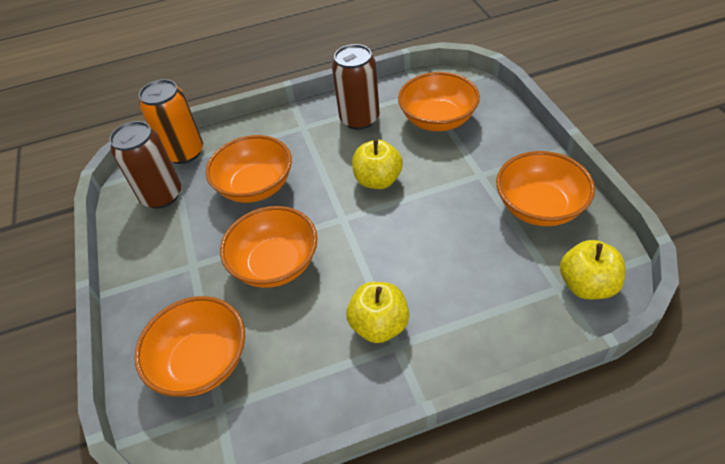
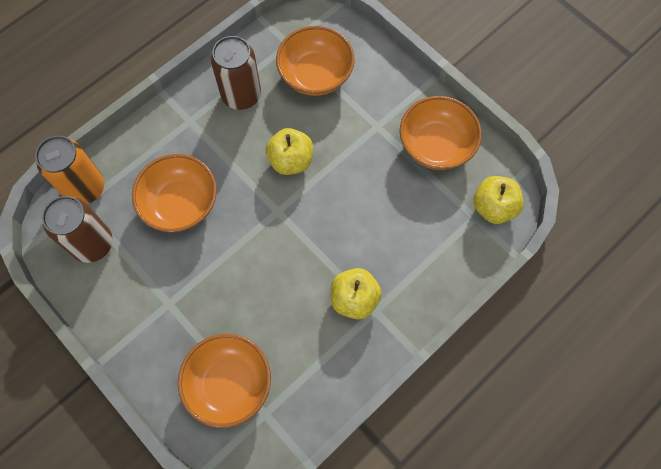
camera: 30 degrees left, 20 degrees up
(275, 264) = (242, 276): orange bowl -> none

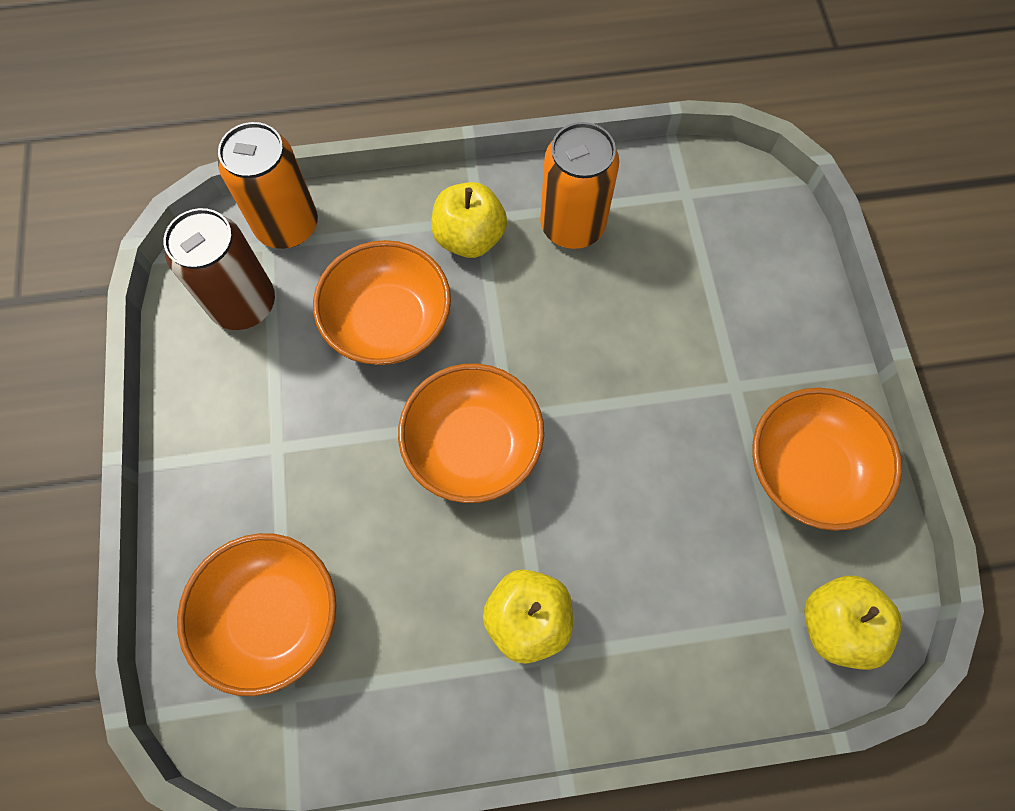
camera: 35 degrees right, 0 degrees up
(241, 95) = (572, 225): brown can -> orange can
(291, 161) = (577, 358): yellow apple -> yellow apple (469, 237)
(315, 75) = (695, 258): orange bowl -> orange bowl (473, 446)

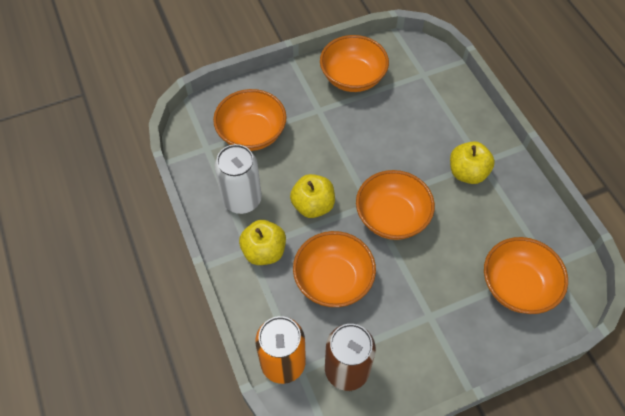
camera: 105 degrees left, 10 degrees down
(572, 225) = (242, 199): orange can -> white can
(703, 265) = (252, 133): none -> orange bowl
(836, 625) = (419, 60): yellow apple -> yellow apple (313, 205)

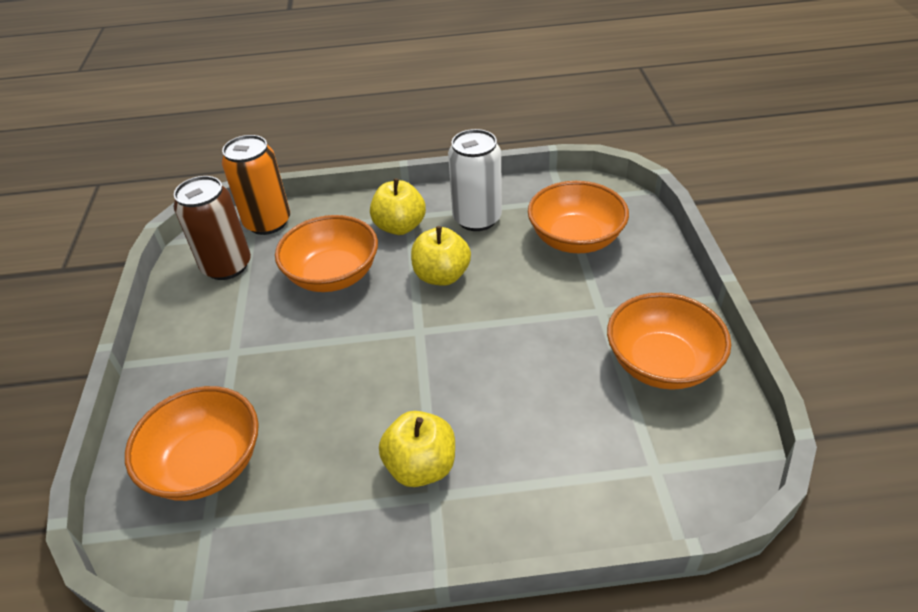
camera: 110 degrees right, 15 degrees down
(392, 217) = (388, 349): orange bowl -> none

